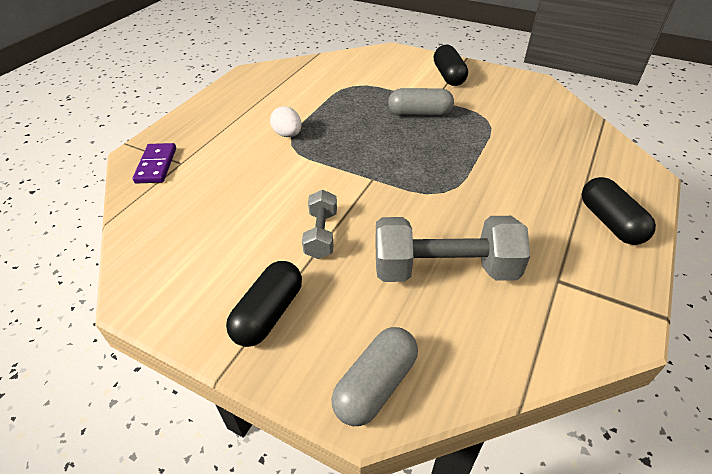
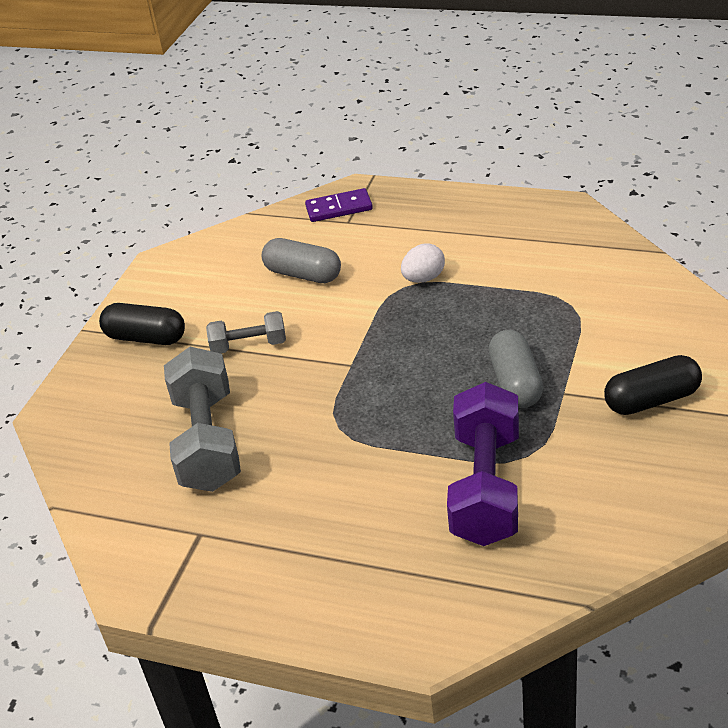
camera: 85 degrees right, 5 degrees down
(375, 385) = (74, 414): grey capsule -> grey capsule (303, 274)
(513, 136) = (486, 487): none -> purple dumbbell
(610, 222) = (305, 588): black capsule -> none

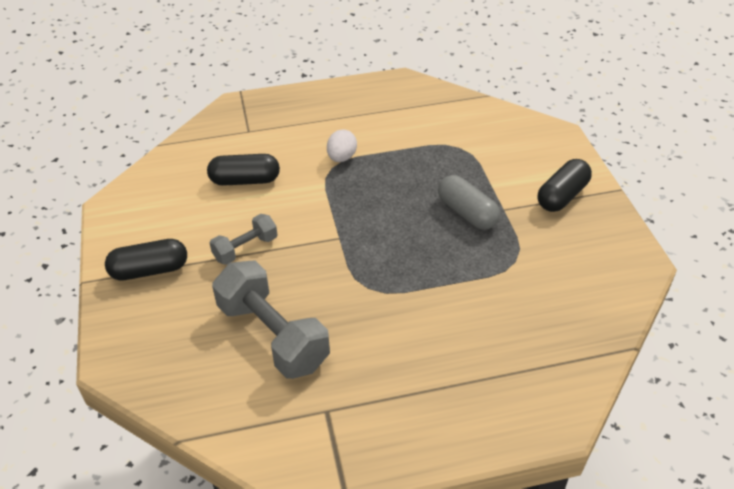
camera: 35 degrees left, 5 degrees up
(303, 274) = (245, 180): grey capsule -> black capsule
(339, 208) = (233, 122): purple domino -> none
(486, 487) = (507, 292): purple dumbbell -> none

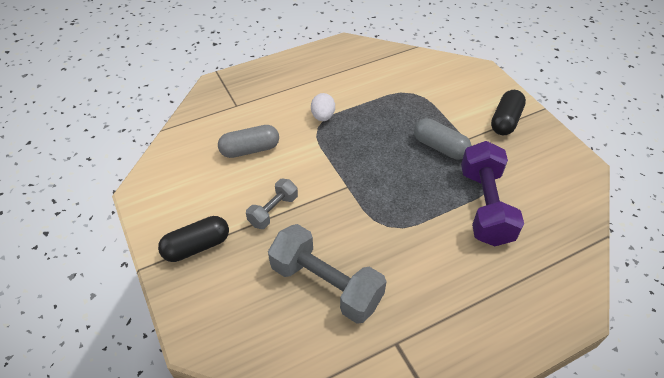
camera: 15 degrees left, 5 degrees up
(245, 180) = (250, 149): black capsule -> grey capsule
(493, 287) = (485, 206): none -> purple dumbbell

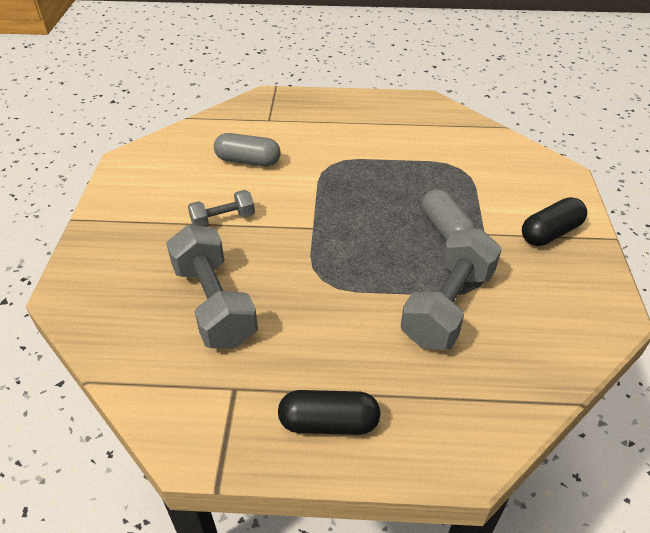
camera: 30 degrees right, 5 degrees down
(197, 246) = (131, 221): black capsule -> black capsule (328, 423)
(323, 116) = (344, 157): white egg -> none
(485, 206) = (448, 306): purple dumbbell -> grey dumbbell

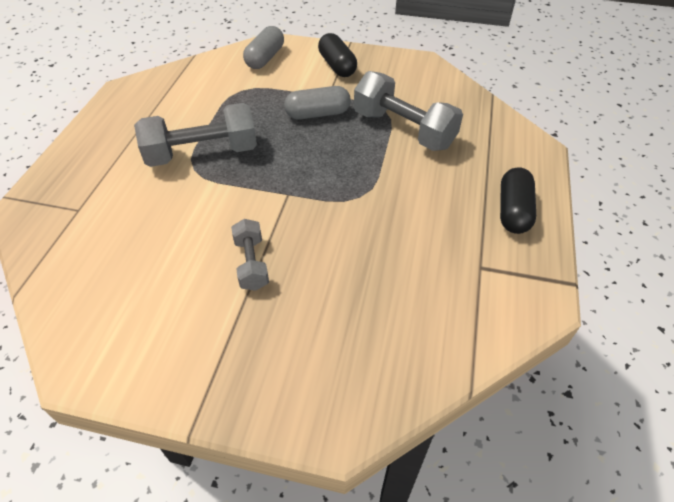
camera: 80 degrees left, 5 degrees up
(214, 304) = (378, 277): grey dumbbell -> grey dumbbell (202, 153)
(248, 161) = (152, 235): grey capsule -> grey capsule (265, 58)

